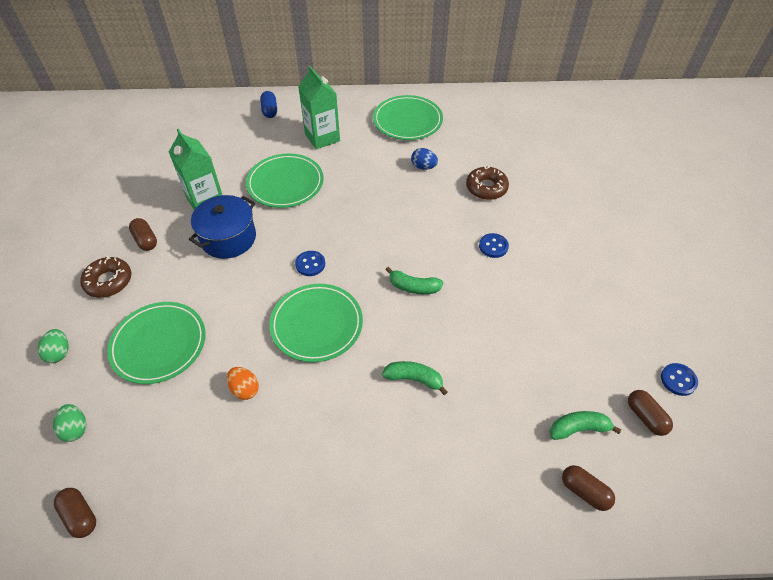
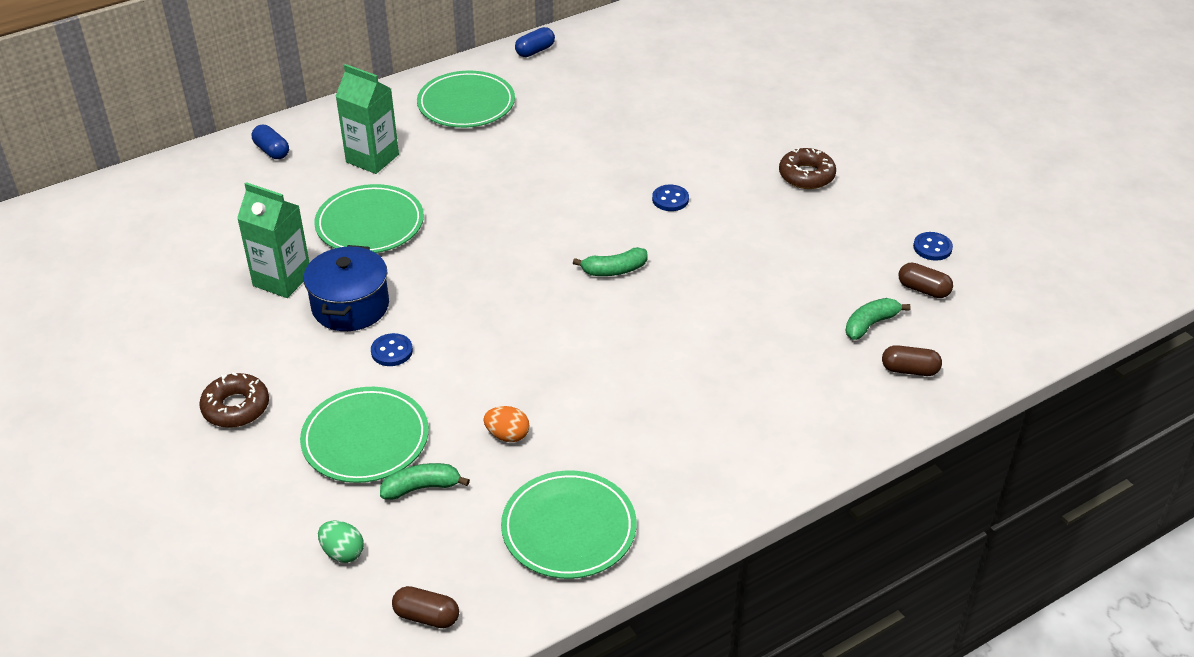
camera: 30 degrees left, 10 degrees down
(59, 353) = (246, 498): green egg -> none
(146, 240) = (242, 348): brown capsule -> none
(310, 264) = (477, 293): blue button -> blue button (392, 351)
(316, 324) = (535, 346): green plate -> green plate (569, 528)
(414, 379) = (682, 351): green banana -> green banana (421, 487)
(423, 167) = (527, 147): blue egg -> none
(479, 98) = (535, 51): none -> blue capsule
(486, 188) = (618, 144): brown donut -> brown donut (806, 175)

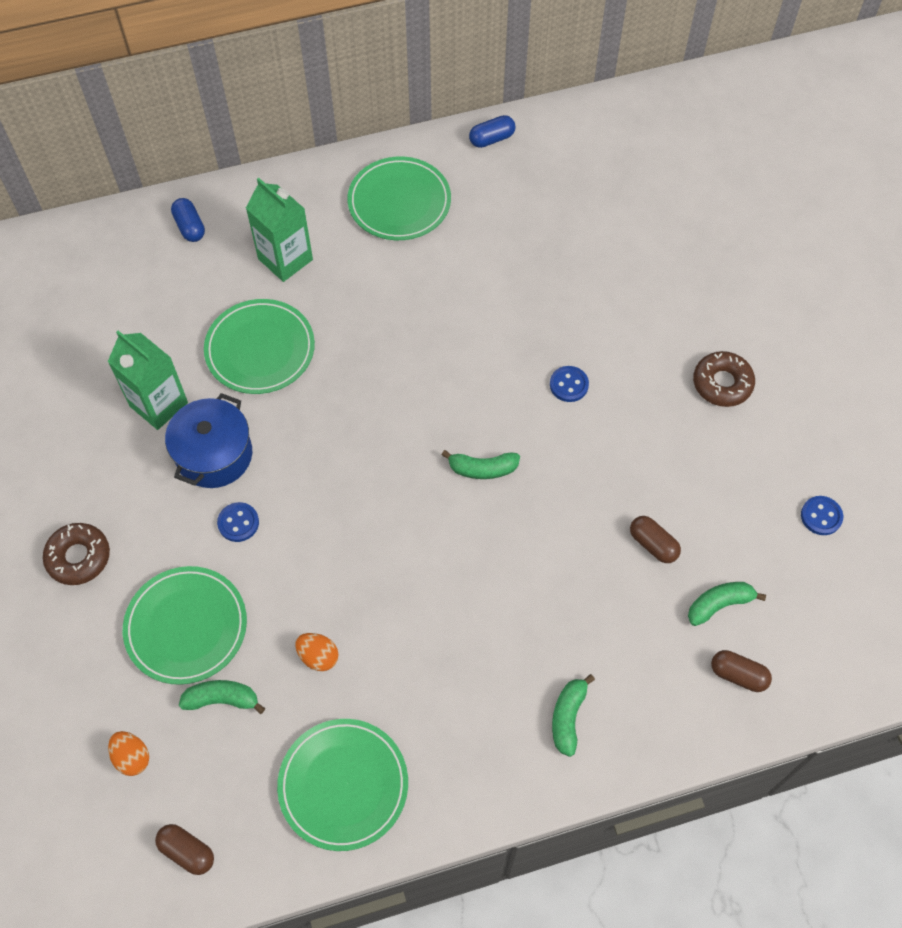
camera: 15 degrees right, 20 degrees up
(343, 552) = (132, 757): green egg -> orange egg
(767, 432) = (568, 717): none -> green banana
(923, 289) = (791, 571): brown capsule -> brown capsule (653, 544)

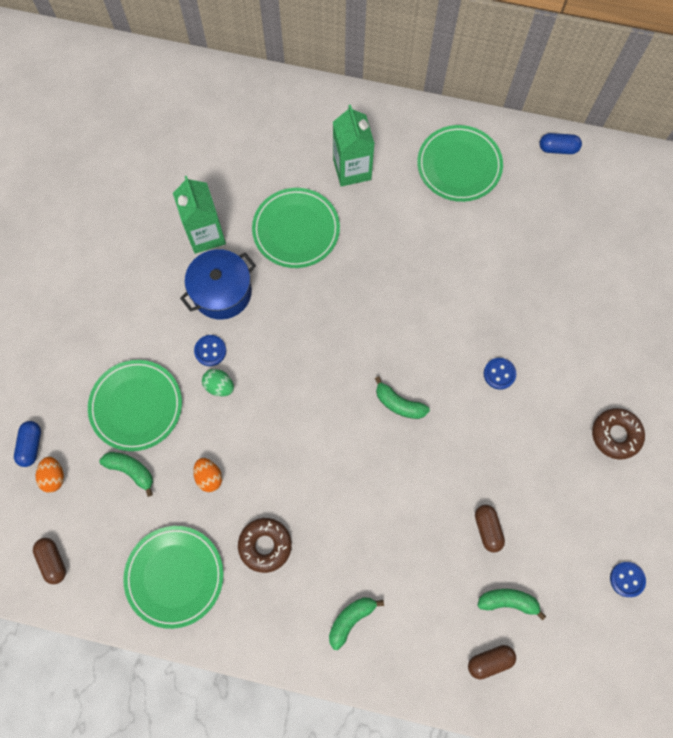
camera: 30 degrees right, 10 degrees up
(78, 557) = (95, 318): brown donut -> brown donut (265, 545)
(190, 227) = (300, 110): blue capsule -> blue capsule (31, 445)
(271, 554) = (219, 386): none -> green egg
(738, 675) = (489, 661): brown capsule -> brown capsule turned 75 degrees counterclockwise

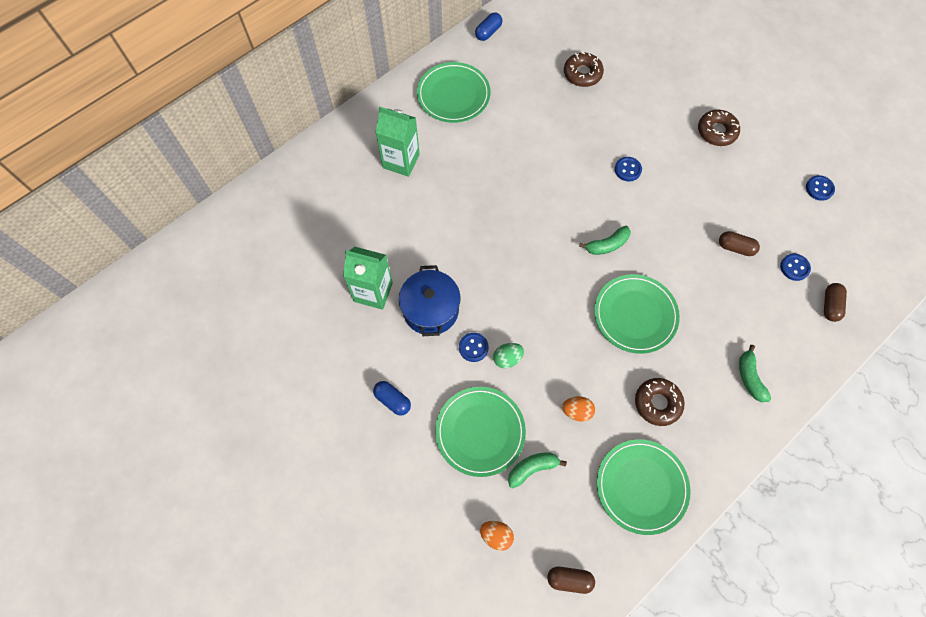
camera: 55 degrees left, 5 degrees down
(31, 445) = (455, 539): blue capsule -> blue capsule (392, 400)
(296, 230) = (419, 227): green plate -> green plate (635, 315)
(508, 601) = (794, 267): green banana -> blue button
(580, 264) = (582, 74): none -> brown donut

